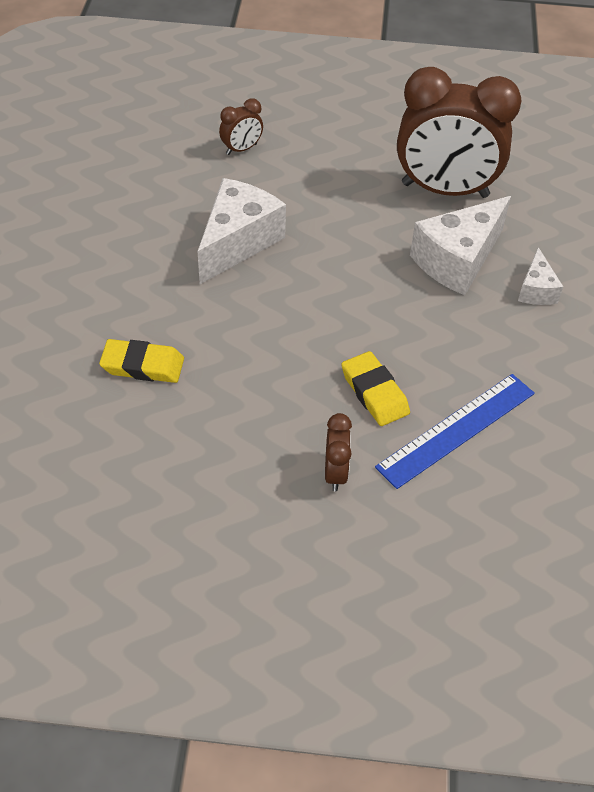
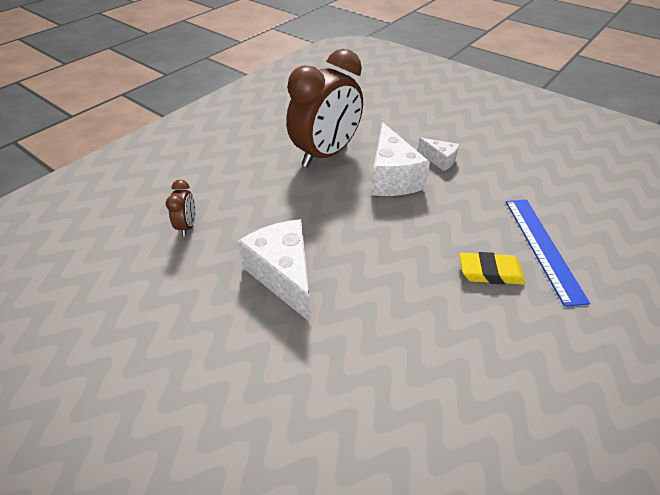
camera: 55 degrees left, 5 degrees down
(142, 365) = (379, 414): yellow eraser -> none
(335, 473) = (562, 332): brown clock -> none

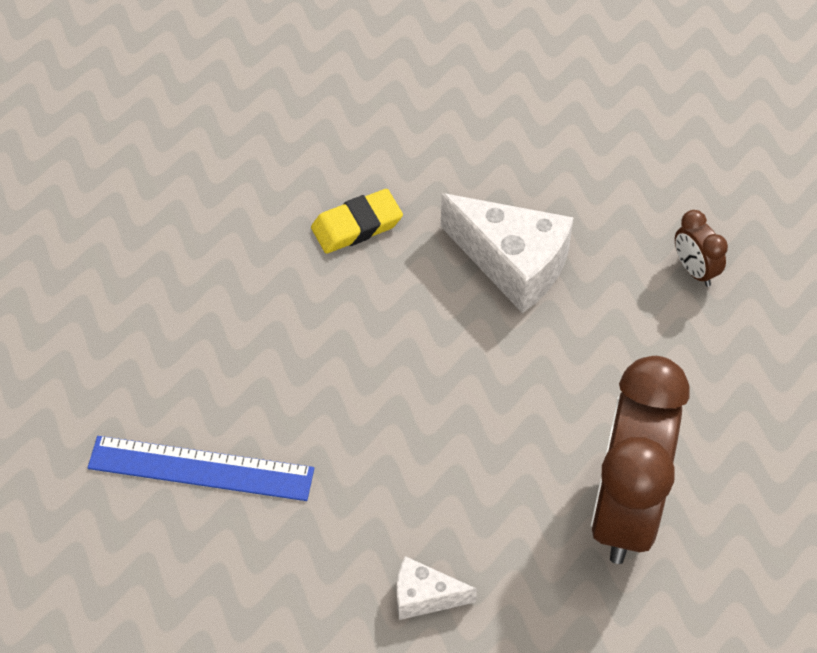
camera: 150 degrees right, 10 degrees up
(392, 177) = (481, 507): white cheese -> none
(490, 272) = (263, 390): yellow eraser -> yellow eraser (357, 226)
(543, 247) = (201, 468): blue ruler -> blue ruler turned 45 degrees counterclockwise

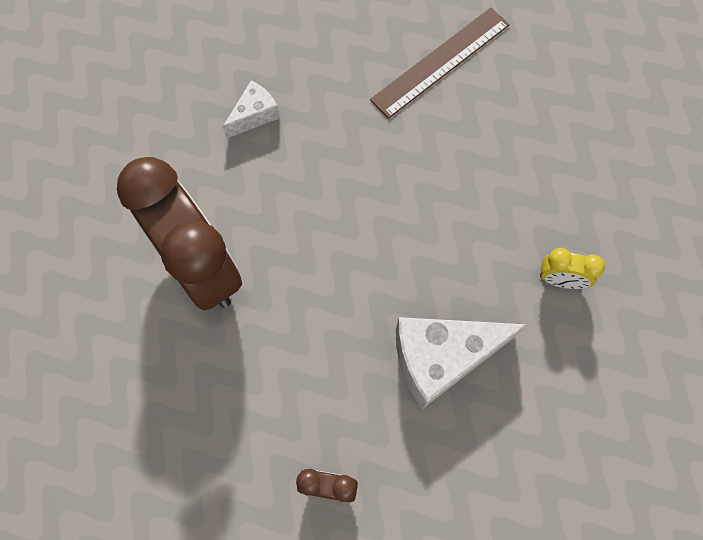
camera: 130 degrees right, 15 degrees up
(201, 468) = (440, 62): blue ruler -> brown ruler
(357, 226) = (560, 280): yellow eraser -> yellow clock

